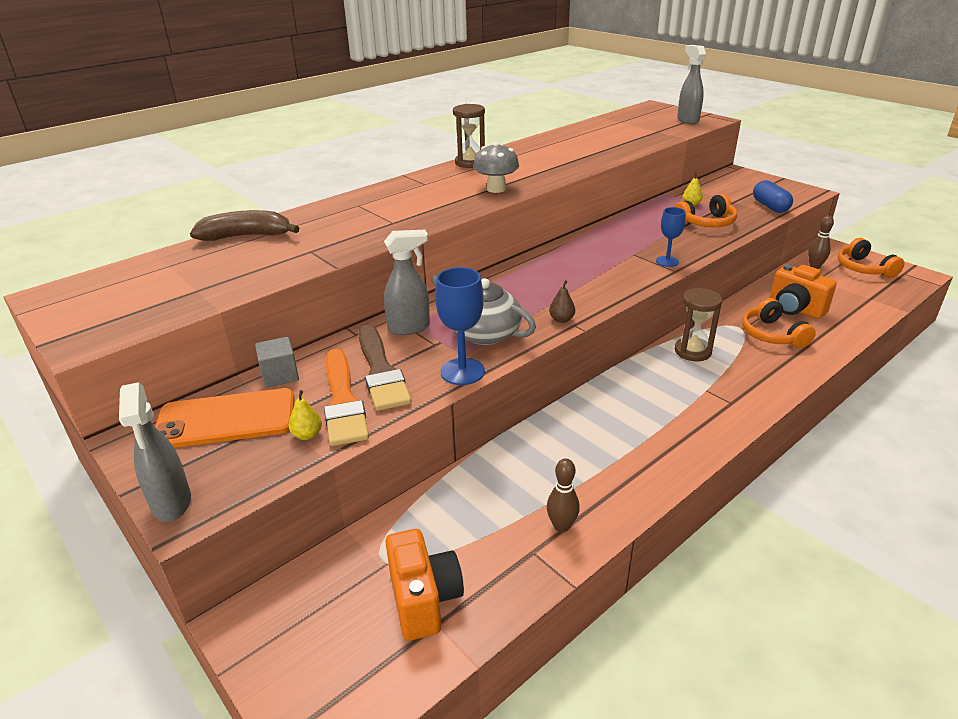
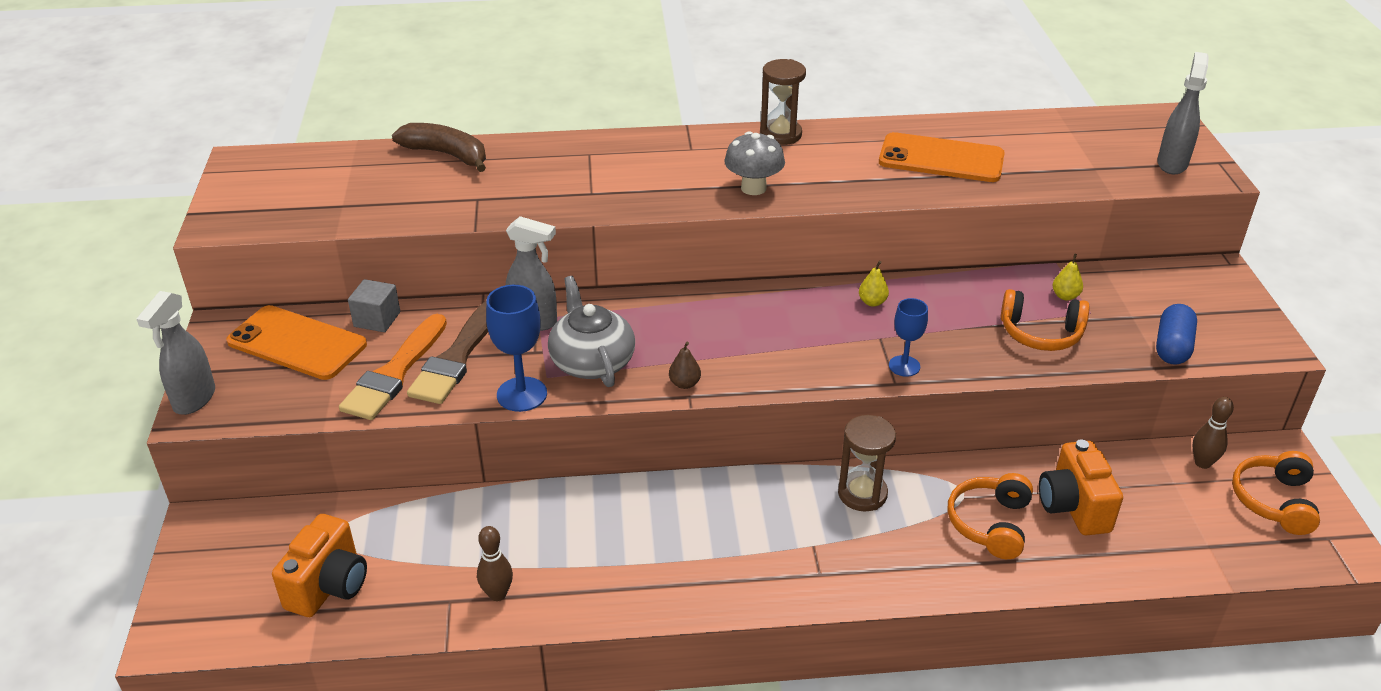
camera: 35 degrees right, 5 degrees up
(307, 435) = (336, 391): yellow pear -> yellow pear (872, 302)
(577, 148) = (941, 159): none -> orange phone

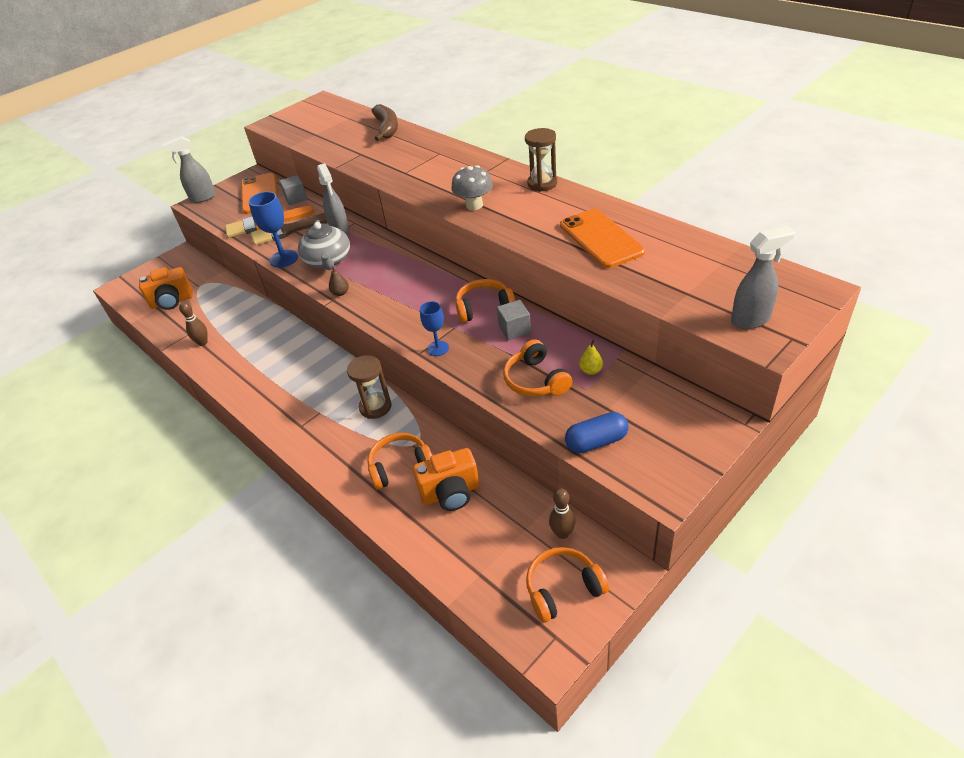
camera: 55 degrees right, 5 degrees up
(591, 361) = (328, 260): grey teapot -> grey teapot turned 135 degrees clockwise
(872, 302) = (484, 308): yellow pear -> orange headphones
(939, 303) = (514, 329): none -> grey cube
(1073, 507) = (451, 493): orange camera -> orange camera turned 150 degrees counterclockwise

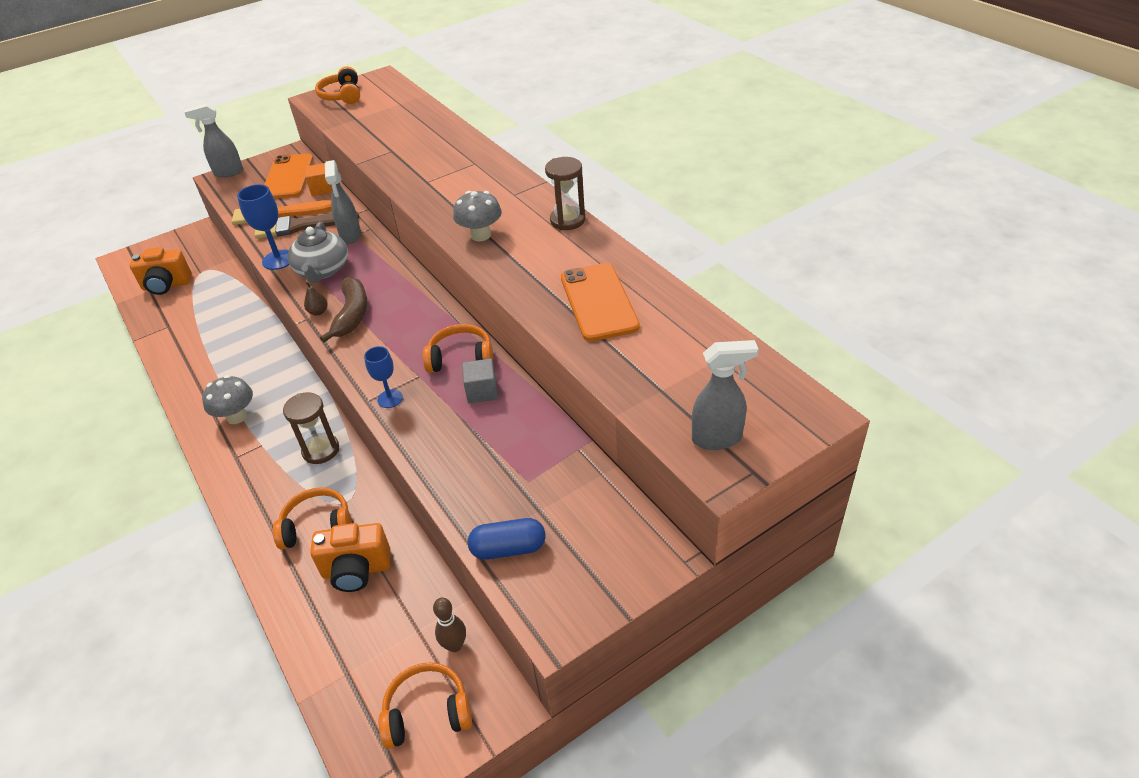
camera: 10 degrees right, 0 degrees up
(203, 342) = (177, 339): brown bowling pin -> none
(287, 394) = (237, 416): none -> grey mushroom
(296, 198) = (322, 189): grey cube -> orange cube
(387, 128) = (433, 123): brown banana -> brown banana (352, 315)
(536, 380) = (476, 459): orange headphones -> orange headphones (342, 96)
(591, 370) = (542, 459): yellow pear -> none

